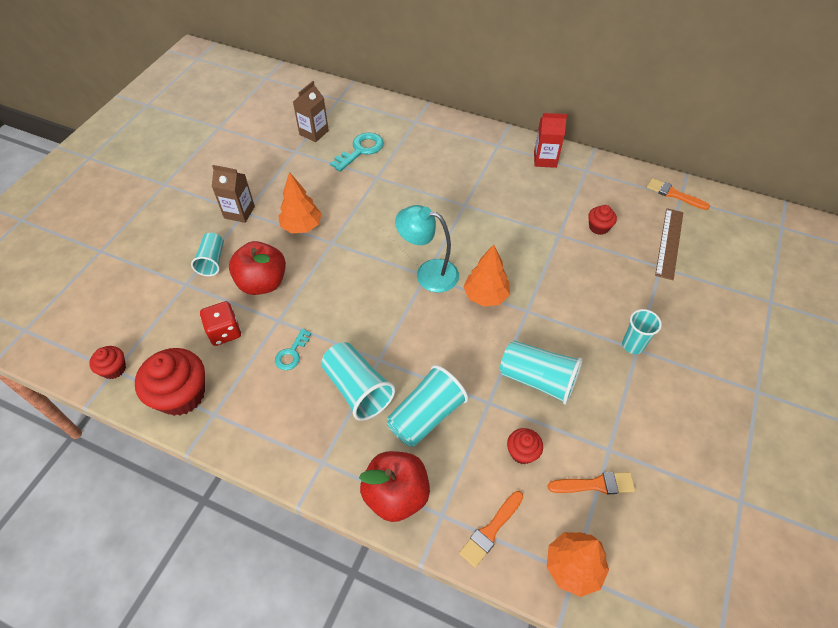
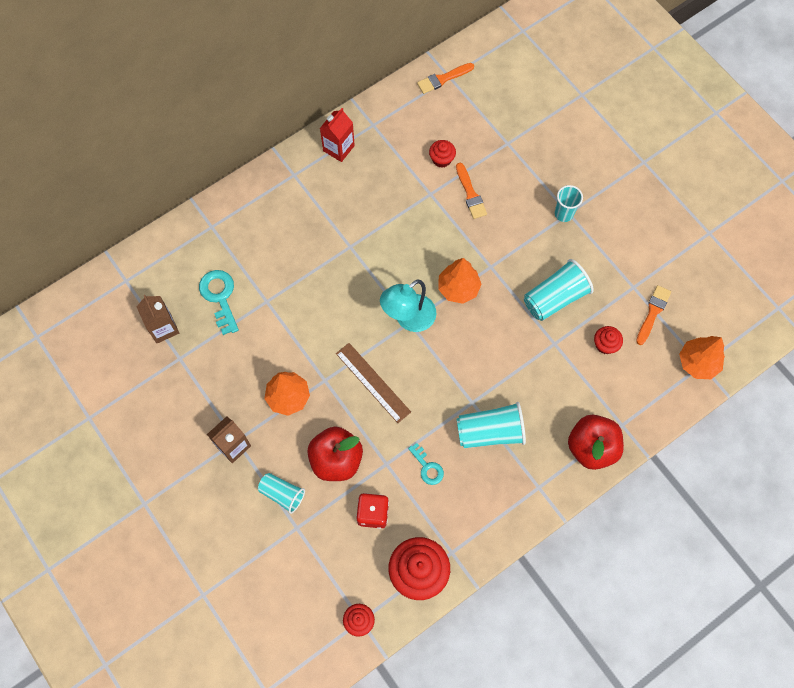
camera: 60 degrees left, 15 degrees up
(426, 416) = (541, 394): turquoise cup -> none
(490, 531) = (649, 399): orange brush -> orange brush (470, 194)
(669, 243) = (489, 120): brown ruler -> brown ruler (373, 382)

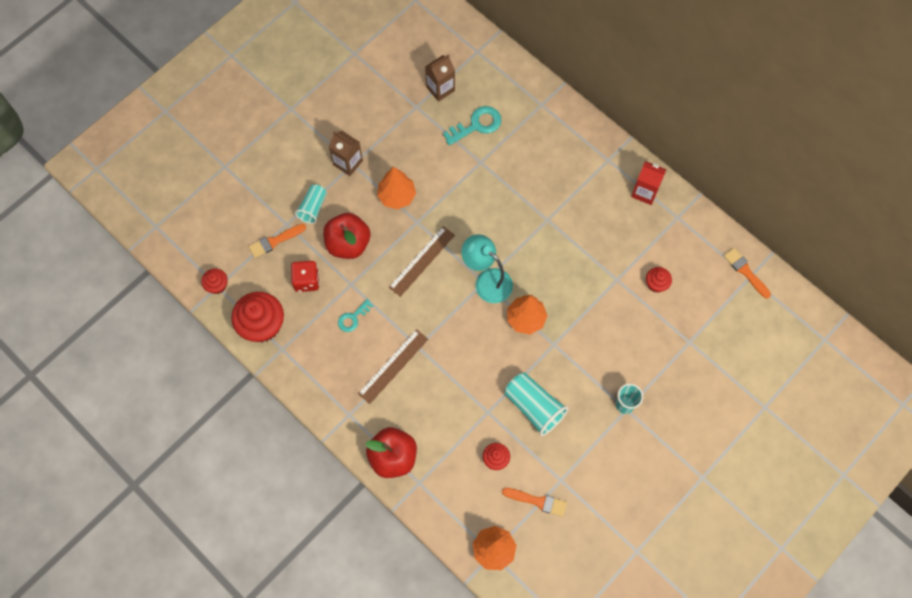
camera: 80 degrees right, 0 degrees up
(470, 194) = (625, 315): orange brush -> orange brush (275, 241)
(490, 432) = (393, 366): turquoise cup -> brown ruler

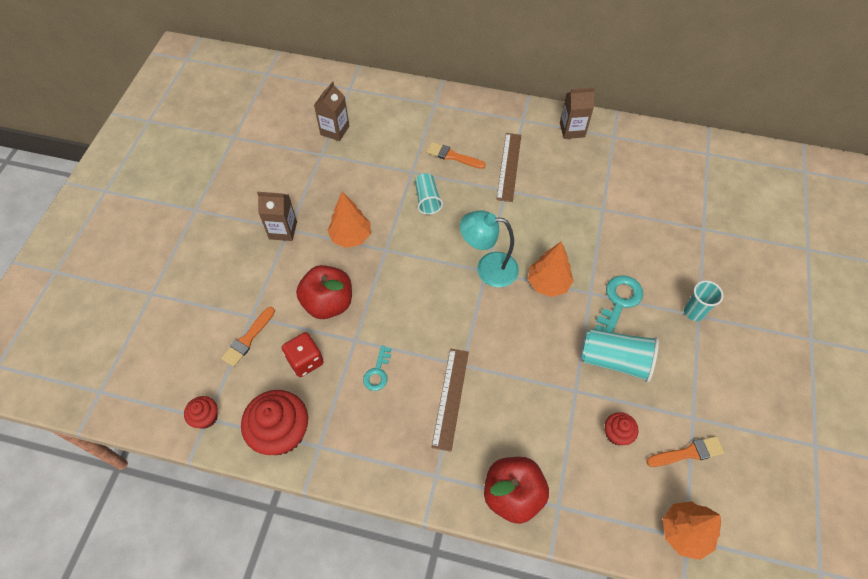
camera: 30 degrees left, 10 degrees down
(313, 208) = (271, 287): turquoise cup -> turquoise cup (427, 200)
(421, 261) = (413, 282): brown ruler -> brown ruler (509, 166)
(477, 125) = (388, 144): turquoise key -> turquoise key (619, 302)
(645, 192) = (572, 130): red carton -> brown carton
(656, 284) = (638, 196): red cupcake -> none
(745, 271) = (701, 151): orange brush -> orange brush (452, 156)

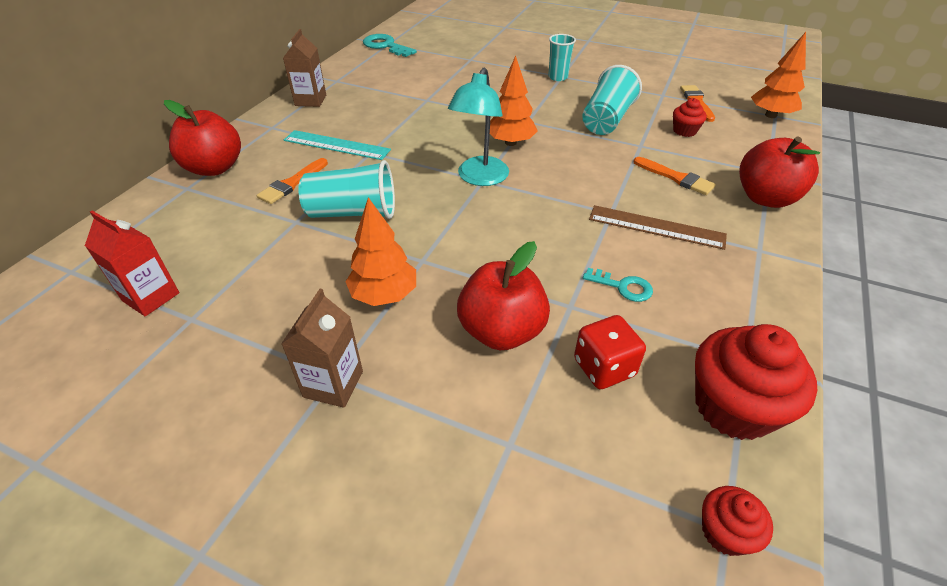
camera: 80 degrees left, 15 degrees down
(247, 339) = (558, 452): orange brush -> orange brush (676, 178)
(335, 130) = (151, 297): brown carton -> red carton
(427, 200) = (353, 213): turquoise cup -> turquoise cup, size x1.56
(460, 108) = (214, 168): none -> red apple
(509, 166) = (336, 145): brown ruler -> turquoise ruler
(619, 302) = (541, 108): turquoise key -> turquoise key (385, 46)

